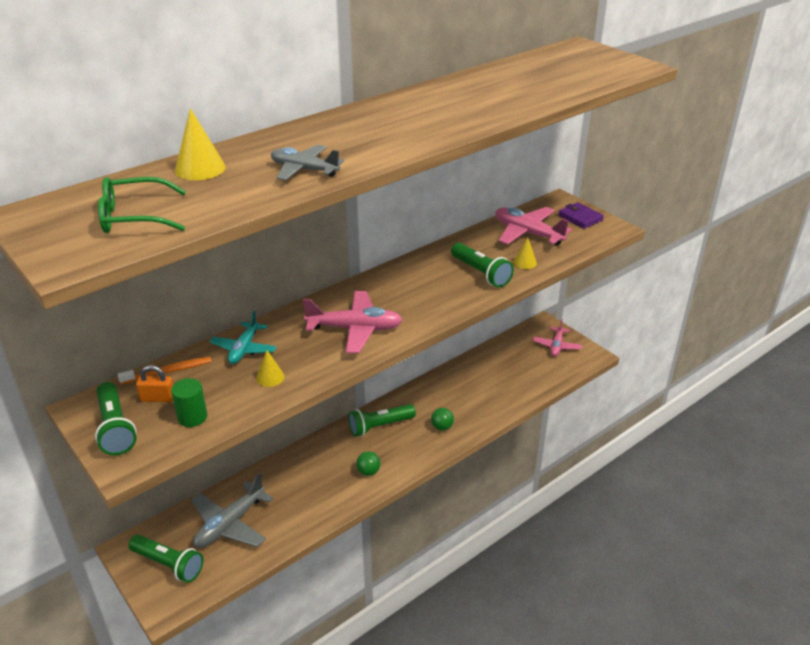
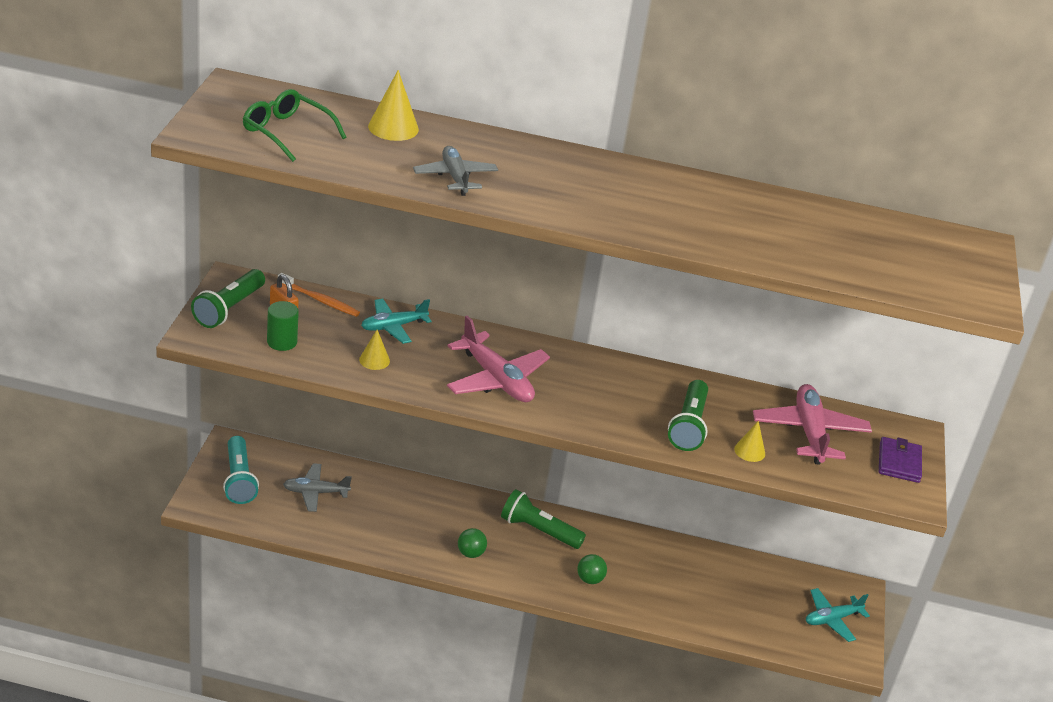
camera: 45 degrees right, 0 degrees up
(168, 564) = (239, 479): green flashlight -> turquoise flashlight
(230, 524) = (315, 492): grey plane -> grey plane, size x0.65
(556, 346) = (832, 619): pink plane -> turquoise plane

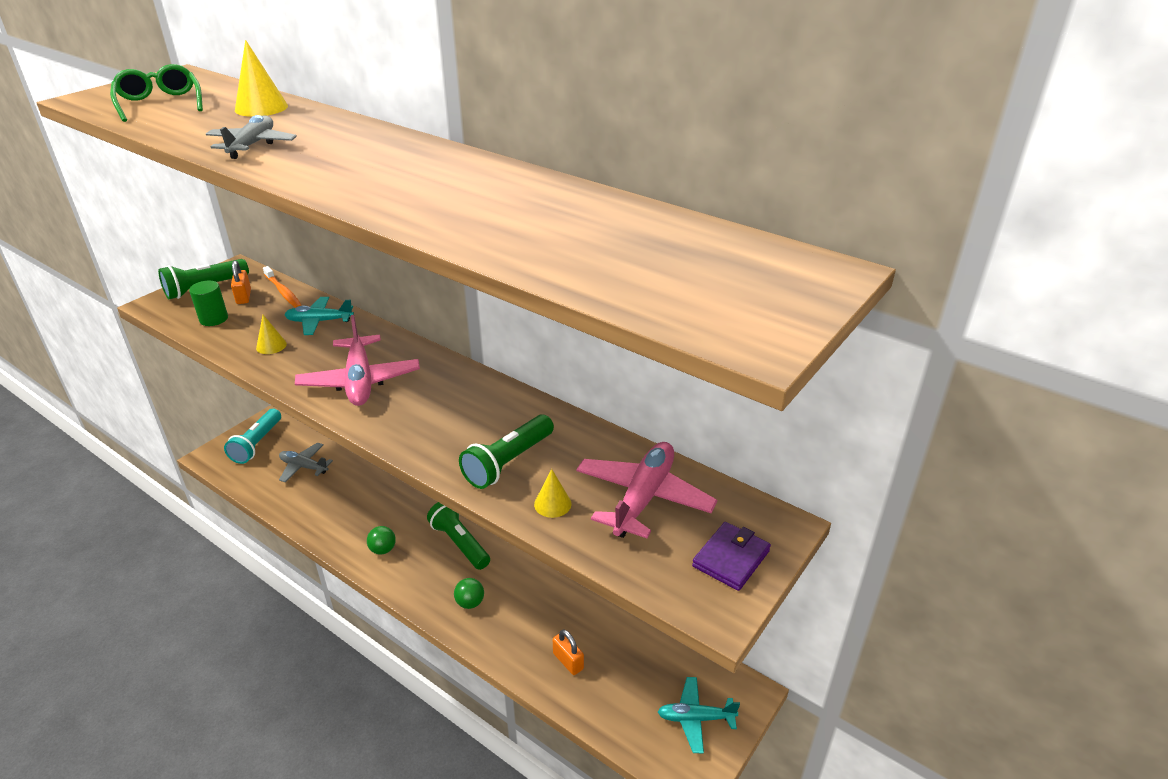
camera: 30 degrees right, 0 degrees up
(707, 604) = (568, 661): none -> orange padlock

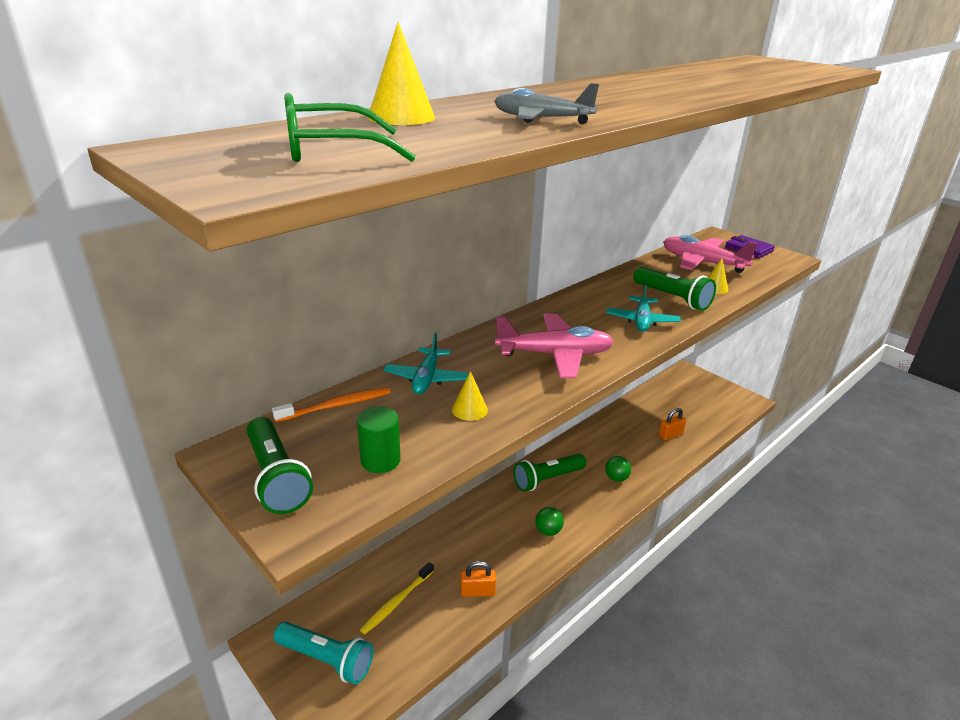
camera: 80 degrees left, 5 degrees down
(244, 297) = (328, 438): orange padlock -> orange padlock (477, 591)
(304, 467) = (396, 602): grey plane -> yellow toothbrush
(695, 718) = (708, 392): turquoise plane -> turquoise plane (641, 321)

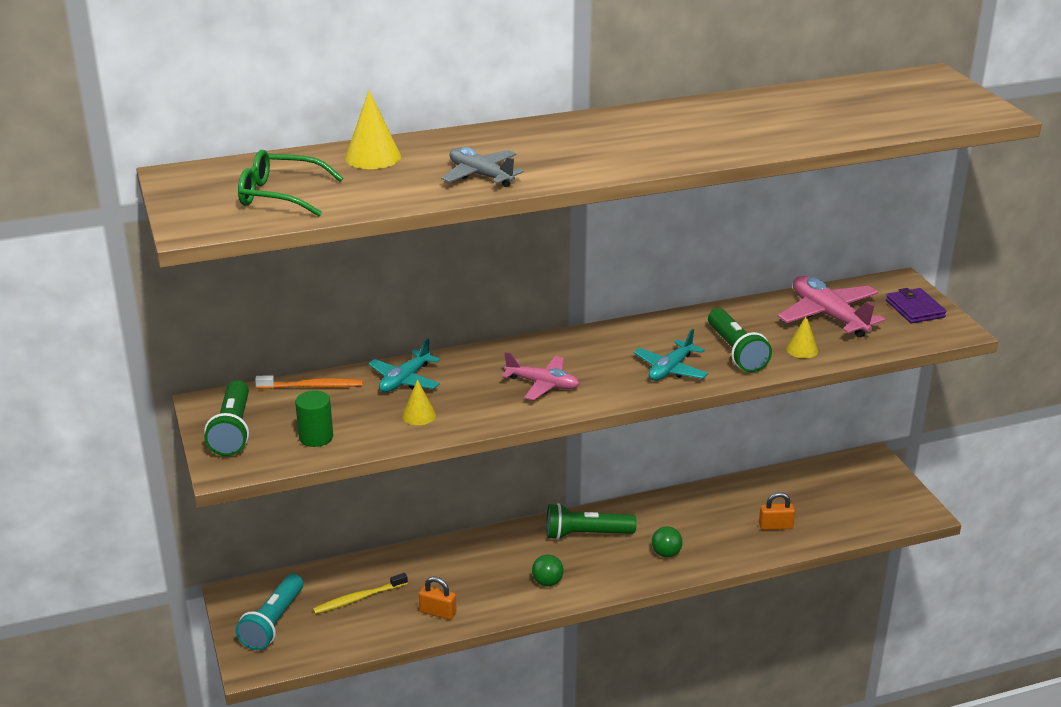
camera: 25 degrees right, 0 degrees up
(326, 659) = (273, 622): turquoise flashlight -> turquoise flashlight turned 60 degrees clockwise
(554, 355) = (542, 384): pink plane -> pink plane, size x0.65

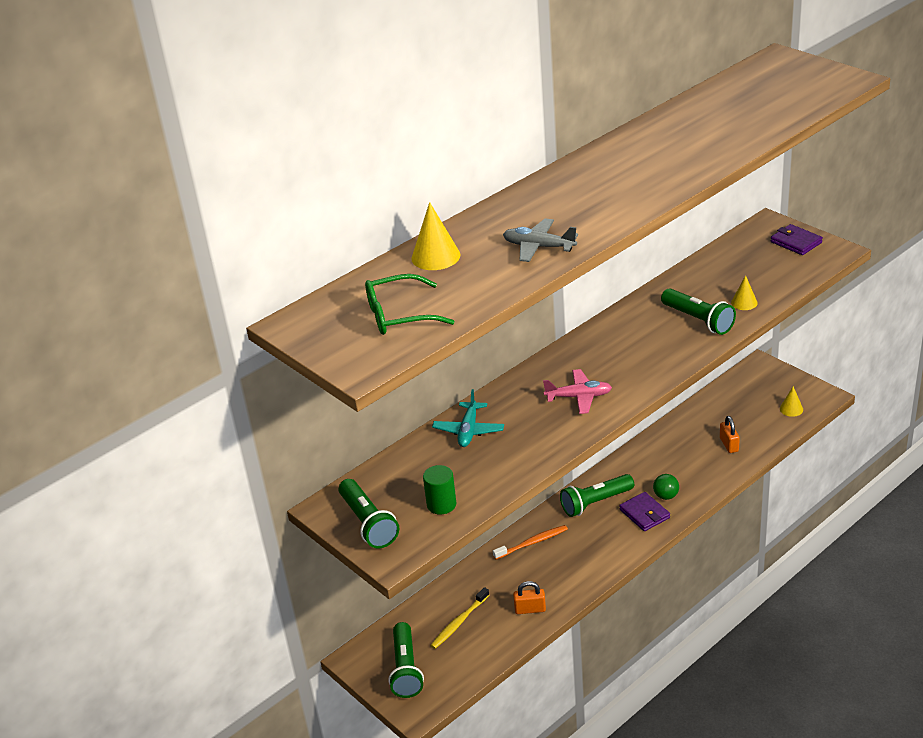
camera: 20 degrees left, 5 degrees up
(273, 622) = (406, 669): turquoise flashlight -> green flashlight
(312, 386) = (399, 462): orange toothbrush -> orange toothbrush (532, 543)
(419, 415) = (506, 456): yellow cone -> yellow cone (791, 409)
(547, 582) = (595, 552): green ball -> none
(629, 563) = (644, 514): none -> purple wallet
(670, 369) = (663, 351): turquoise plane -> none
(775, 526) = (729, 444): orange padlock -> orange padlock turned 75 degrees counterclockwise
(828, 316) = (740, 268): pink plane -> none

